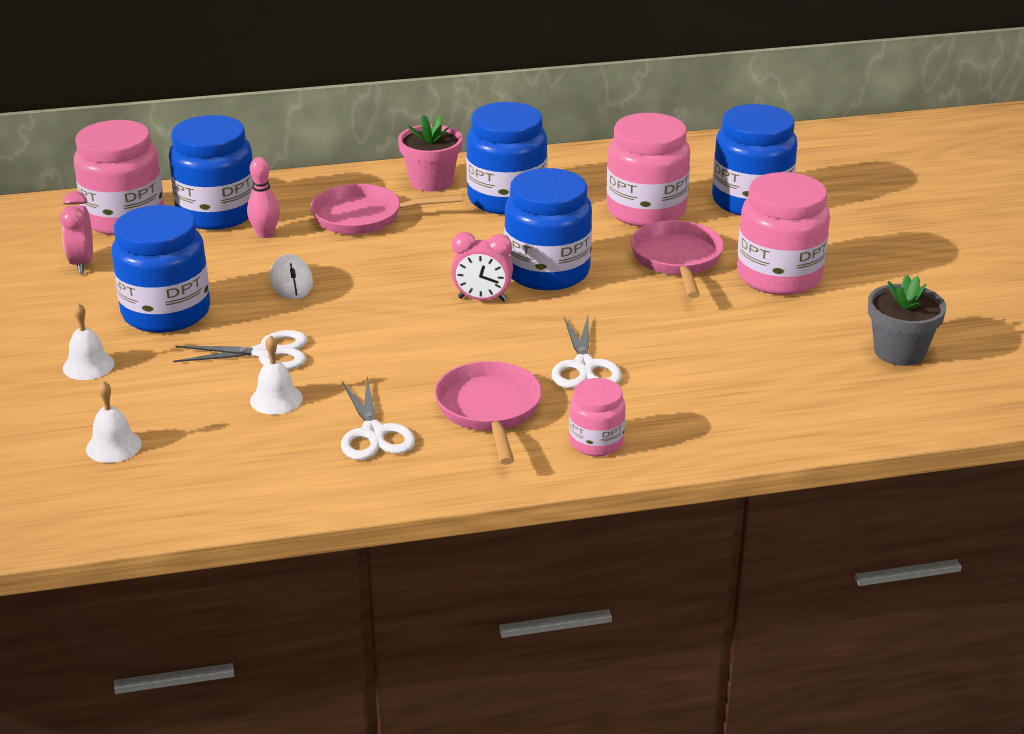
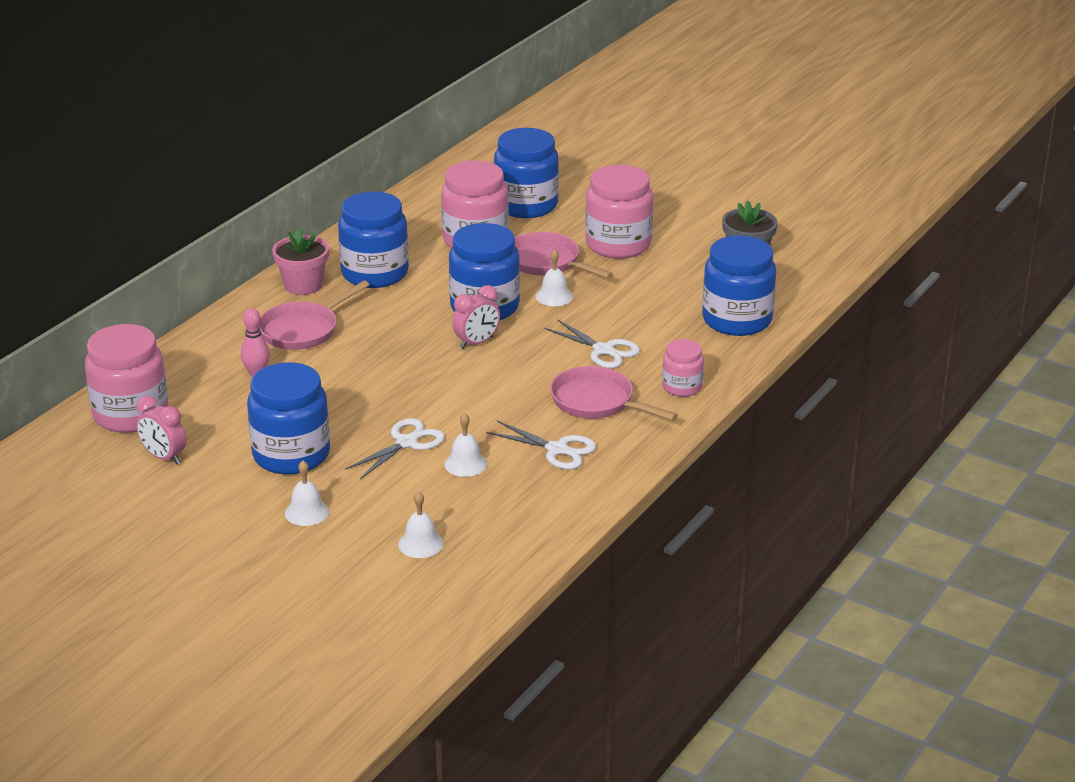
camera: 45 degrees left, 0 degrees up
(217, 213) = (193, 377): blue jar -> blue jar (737, 320)
(291, 281) = (336, 393): white mouse -> none
(628, 293) = (554, 296): none -> white bell

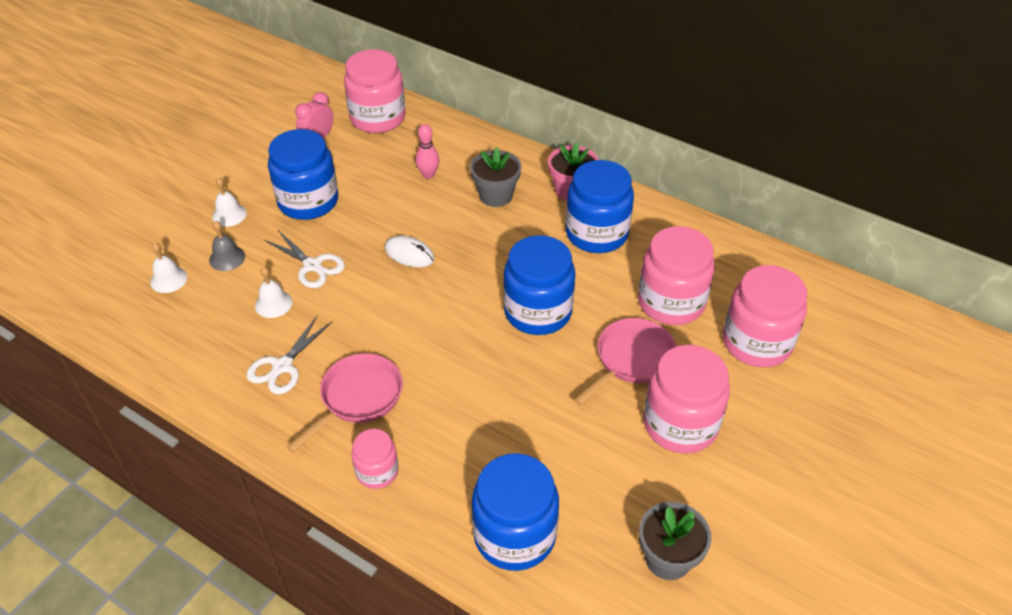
camera: 90 degrees right, 15 degrees up
(303, 330) = (496, 195): pink pan -> grey flower pot
(387, 504) = (227, 258): none -> grey bell
(393, 381) = (409, 254): none -> white mouse
(476, 343) = (471, 307): pink clock -> none
(526, 205) = (757, 342): blue jar -> pink jar
(554, 296) = (561, 366): white bell -> none
(603, 350) = (454, 405): white scissors -> none

